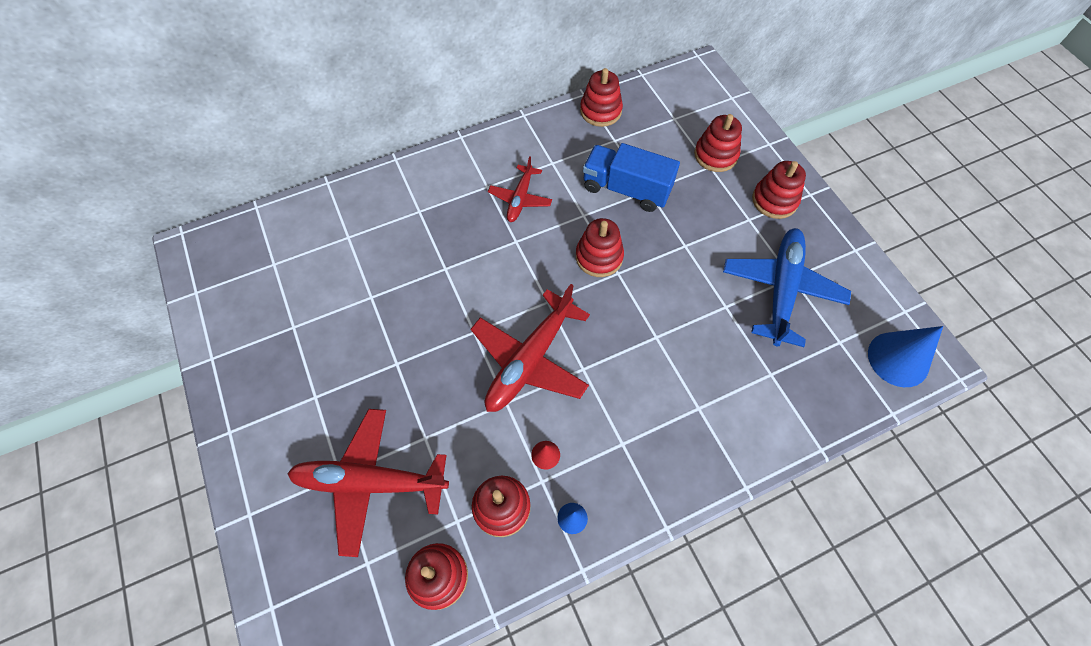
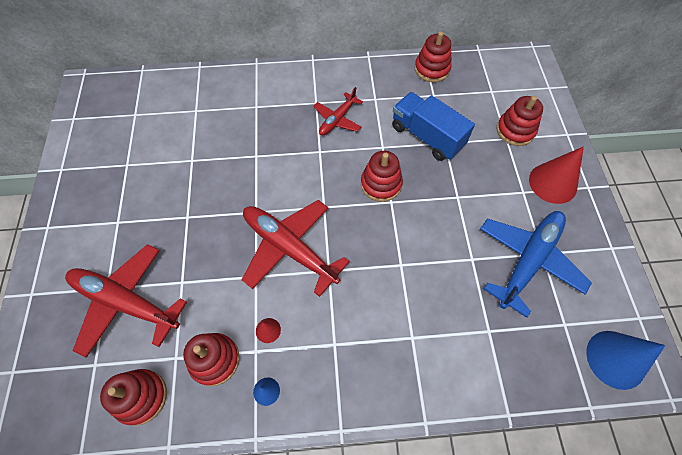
camera: 20 degrees right, 0 degrees up
(530, 359) = (290, 248): red plane -> red plane turned 75 degrees clockwise
(774, 200) = (553, 183): red stacking toy -> red cone

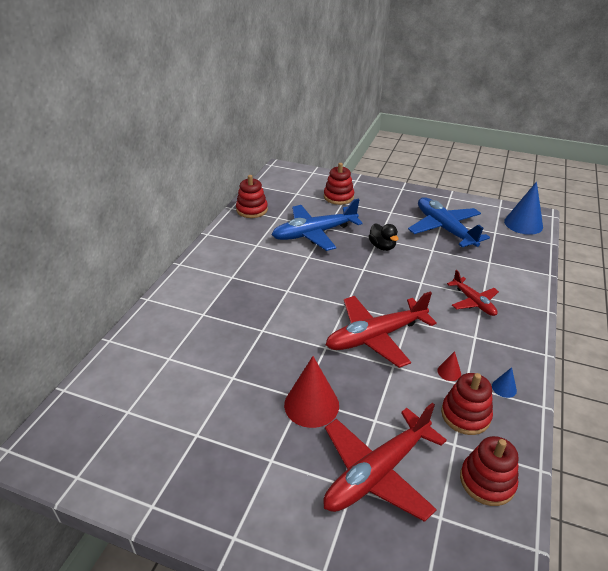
camera: 65 degrees left, 25 degrees down
(337, 119) = (261, 270): red plane -> red plane (473, 302)
(381, 184) = (343, 269): red stacking toy -> none
(426, 136) = (314, 233): blue truck -> blue plane
(444, 206) = (382, 246): none -> black duck
(553, 183) = (391, 199): red cone -> red cone (311, 405)

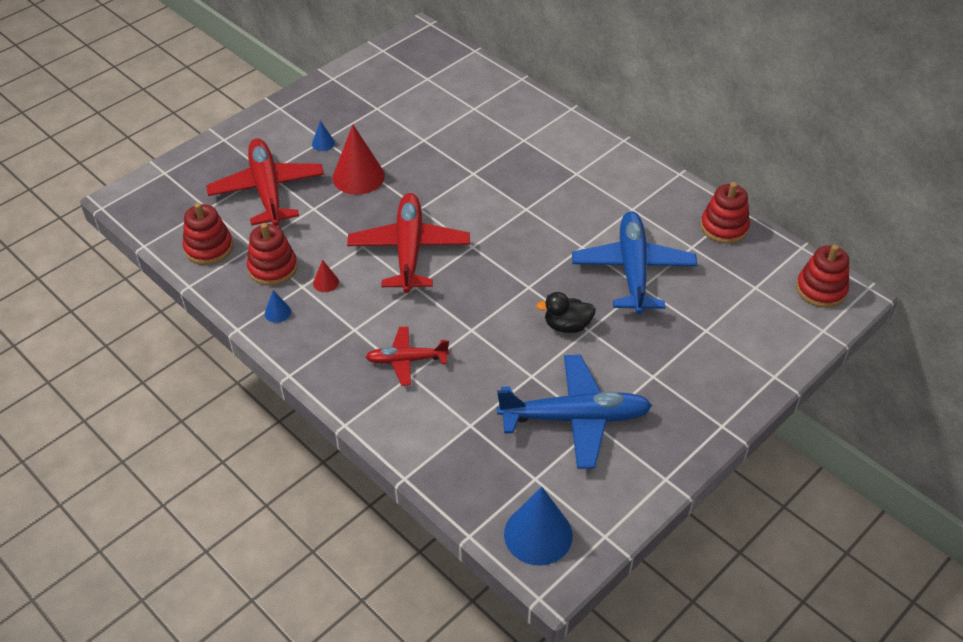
camera: 115 degrees right, 10 degrees up
(278, 457) = (323, 143): none -> blue cone
(338, 197) = (725, 332): red stacking toy -> red stacking toy (821, 289)

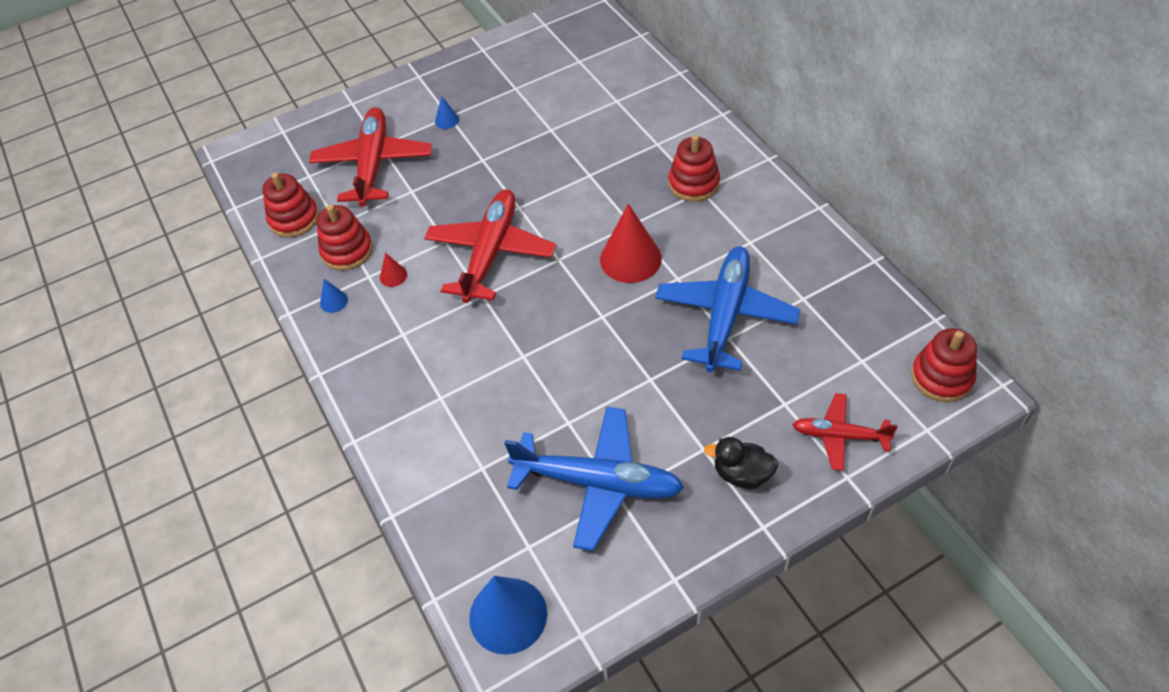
camera: 20 degrees right, 5 degrees up
(358, 176) = (469, 162): red cone -> red cone (630, 259)
(407, 360) = (443, 379): red plane -> red plane (840, 436)
(567, 325) = (628, 370): black duck -> black duck (742, 474)
(724, 227) = (849, 280): red stacking toy -> red stacking toy (693, 183)

